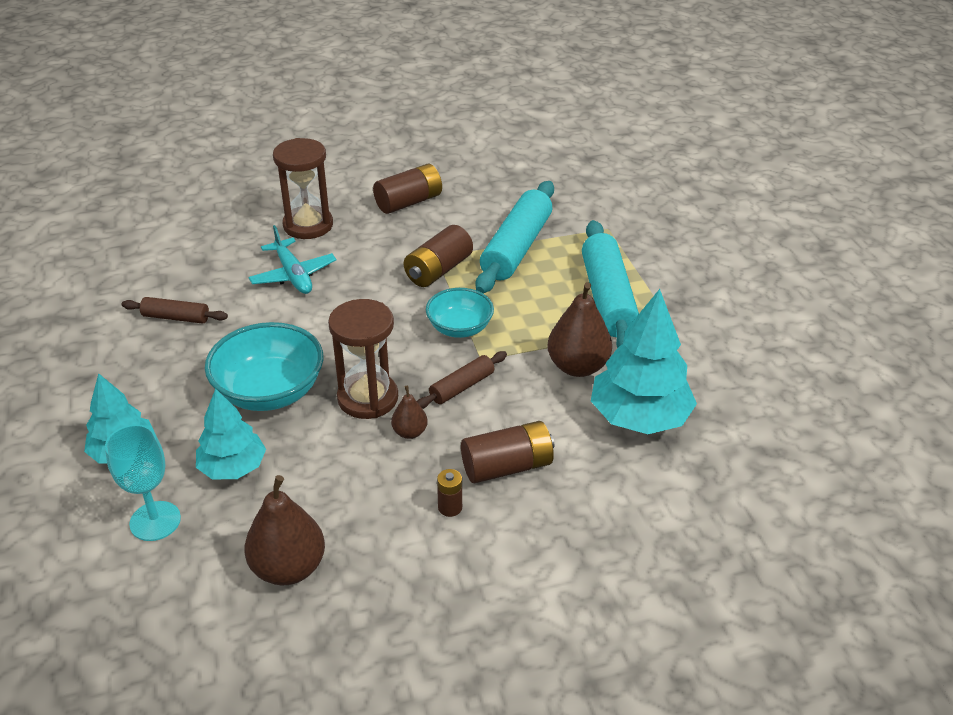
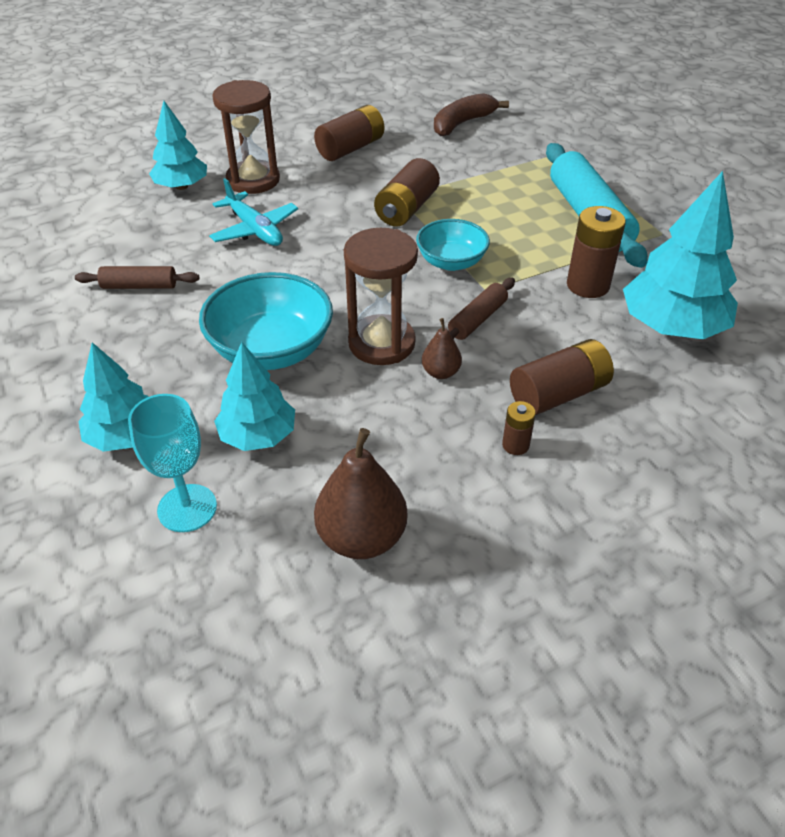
camera: 10 degrees left, 5 degrees up
(242, 224) = (181, 186): none -> turquoise tree
(516, 248) = (478, 180): turquoise rolling pin -> none
(525, 186) = (462, 123): none -> brown banana
(577, 366) = (588, 285): brown pear -> brown battery

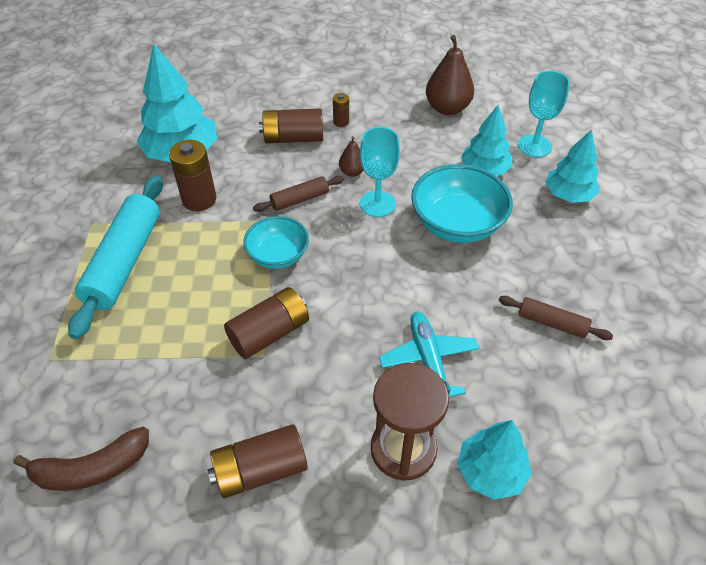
camera: 155 degrees left, 5 degrees up
(381, 343) = (377, 204): brown hourglass -> turquoise goblet

